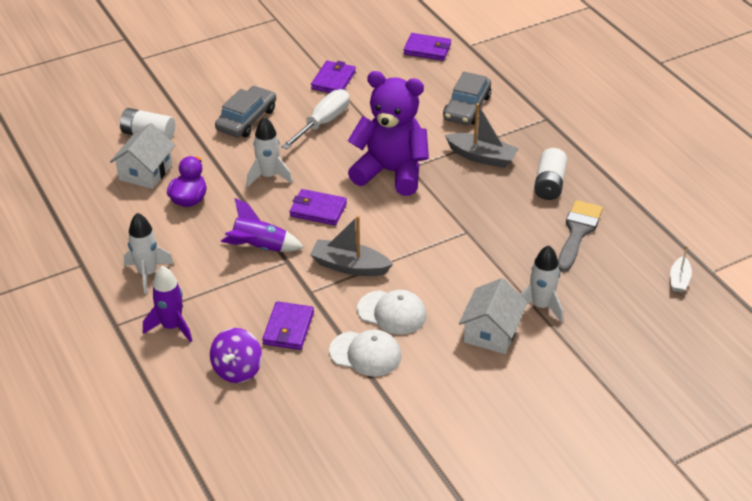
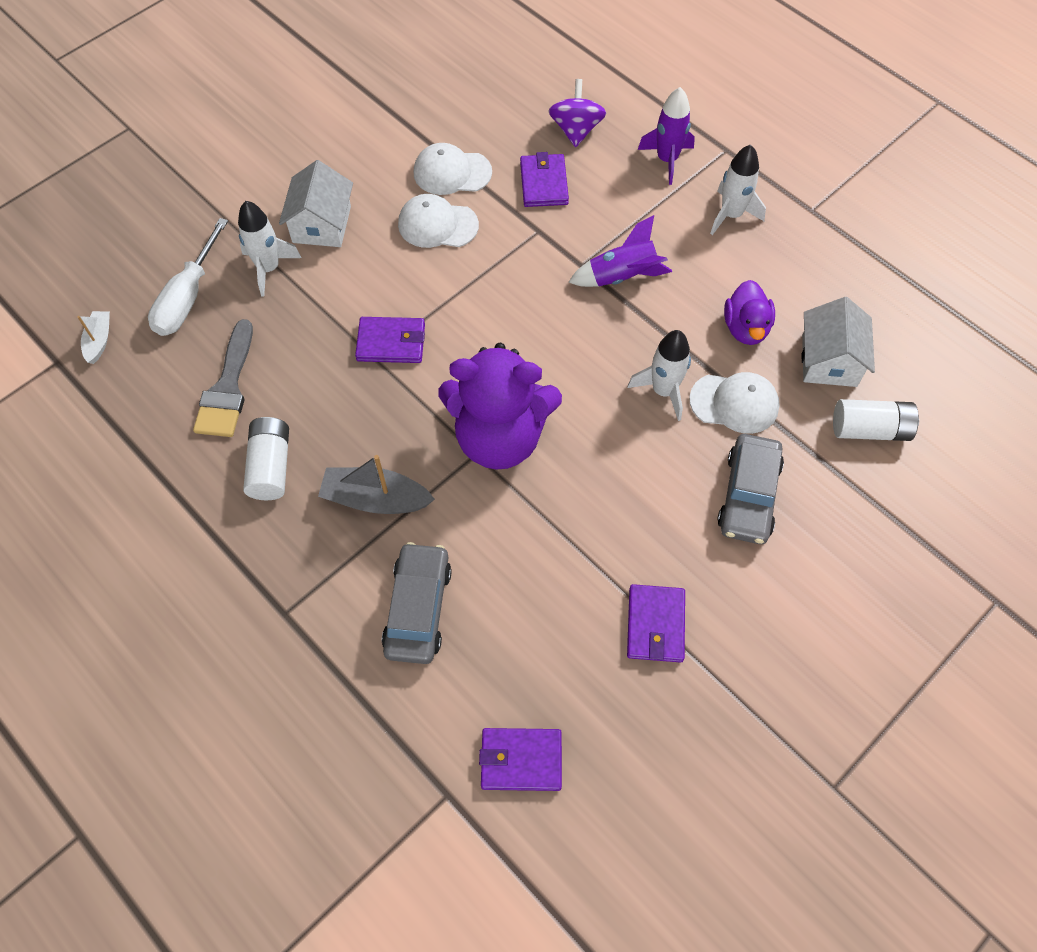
camera: 165 degrees right, 20 degrees up
(225, 162) = (734, 403): none -> white cap
(318, 210) = (574, 349): purple wallet -> purple wallet (391, 342)
(323, 123) = (632, 516): white screwdriver -> white screwdriver (188, 297)
(349, 266) = (505, 274): grey boat -> none

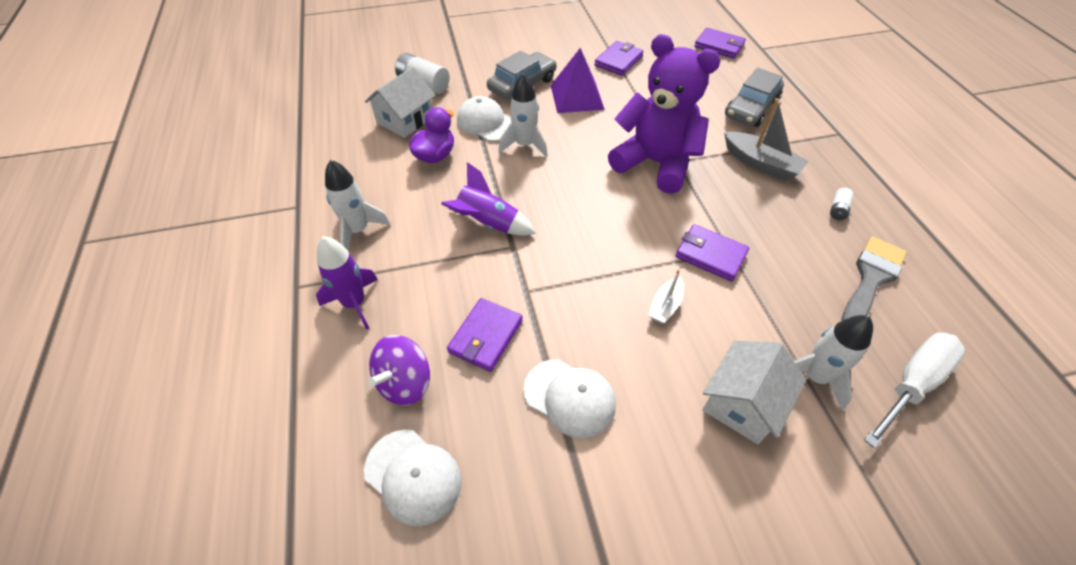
camera: 150 degrees left, 10 degrees down
(99, 341) = (1014, 378): white boat -> white boat (665, 305)
(270, 467) = (838, 209): white battery -> white battery, size x0.52
(437, 225) = (617, 342): white cap -> white cap (413, 476)
(661, 508) = (577, 97): none -> purple pyramid

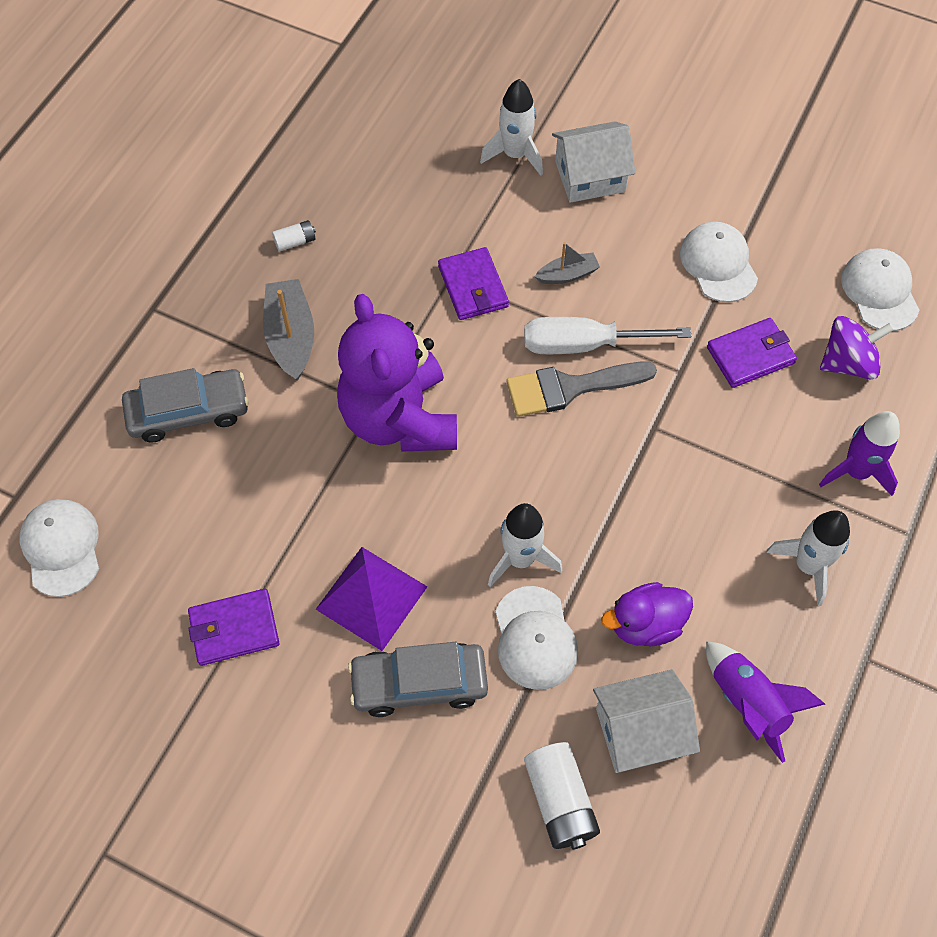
camera: 140 degrees left, 10 degrees up
(488, 223) = (657, 473): purple rocket -> purple rocket (748, 703)
(665, 305) = (567, 275): white boat -> grey boat
(719, 46) = (61, 548): purple wallet -> white cap
(871, 278) = (365, 176): grey brush -> grey brush (570, 388)
(912, 384) = (452, 107): white screwdriver -> white screwdriver (584, 344)

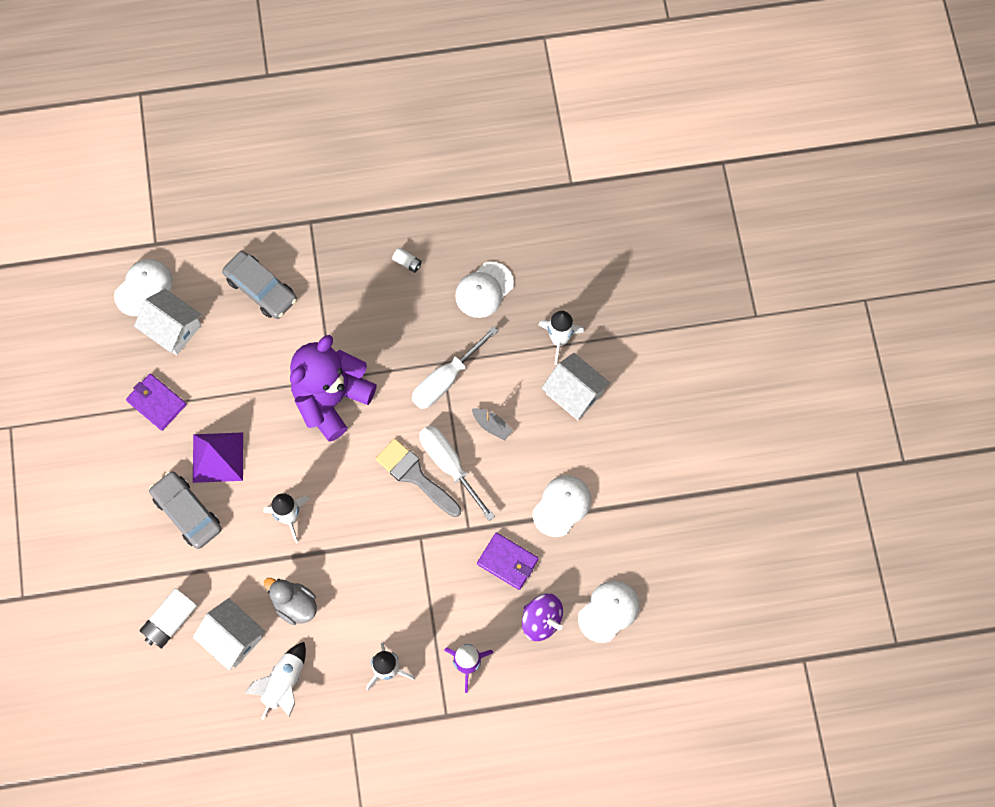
camera: 55 degrees right, 10 degrees up
(149, 546) = (172, 328): none -> white house
(291, 337) = (343, 306): grey boat -> none
(473, 287) = (446, 379): purple wallet -> white screwdriver
(535, 638) = (249, 553): white cap -> white cap (484, 290)
(645, 624) = (295, 604): purple duck -> grey duck
(748, 703) = (284, 683): purple rocket -> white rocket

